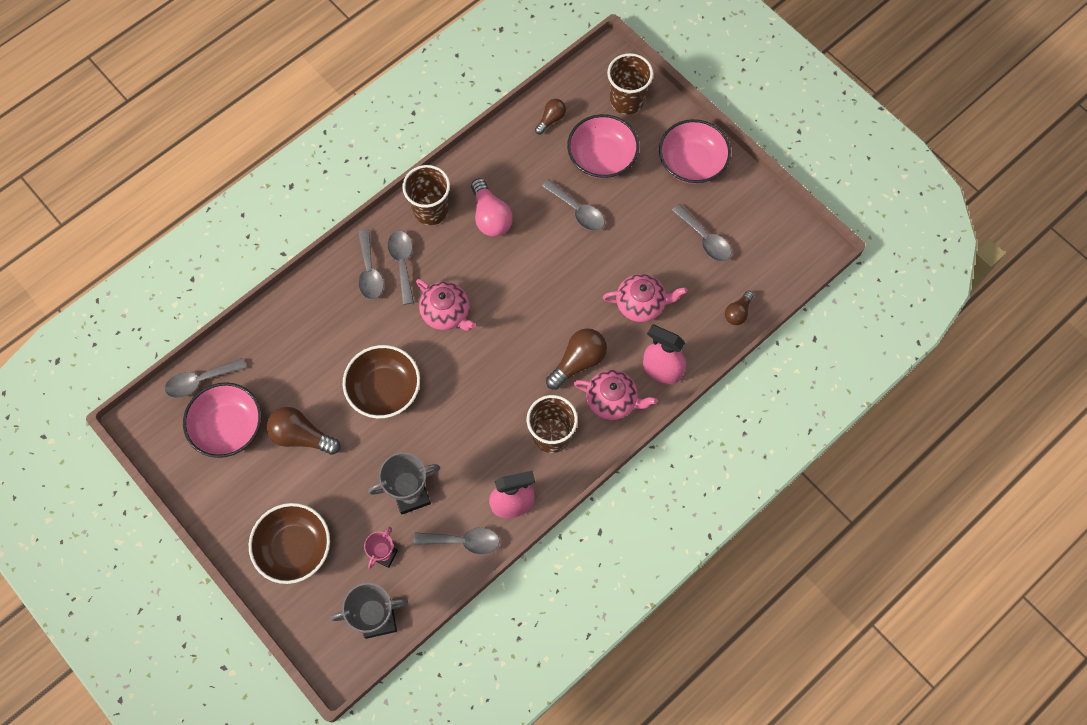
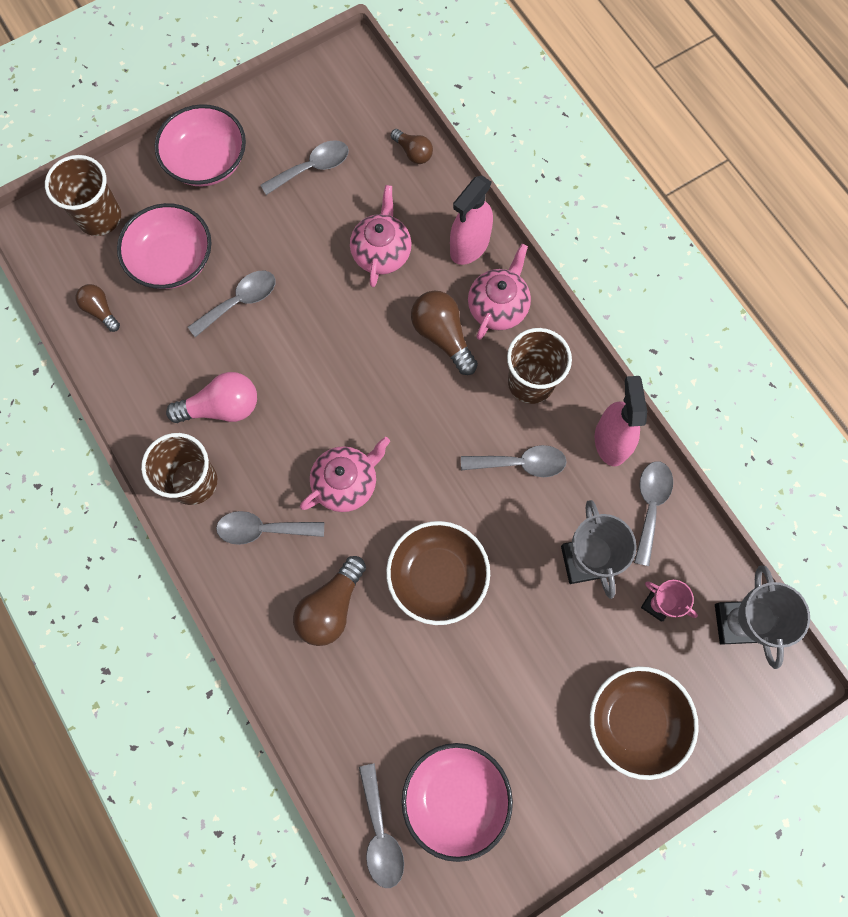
camera: 80 degrees left, 5 degrees up
(302, 436) = (485, 694): brown light bulb -> brown light bulb (331, 606)
(369, 272) = (266, 575): grey spoon -> grey spoon (521, 463)

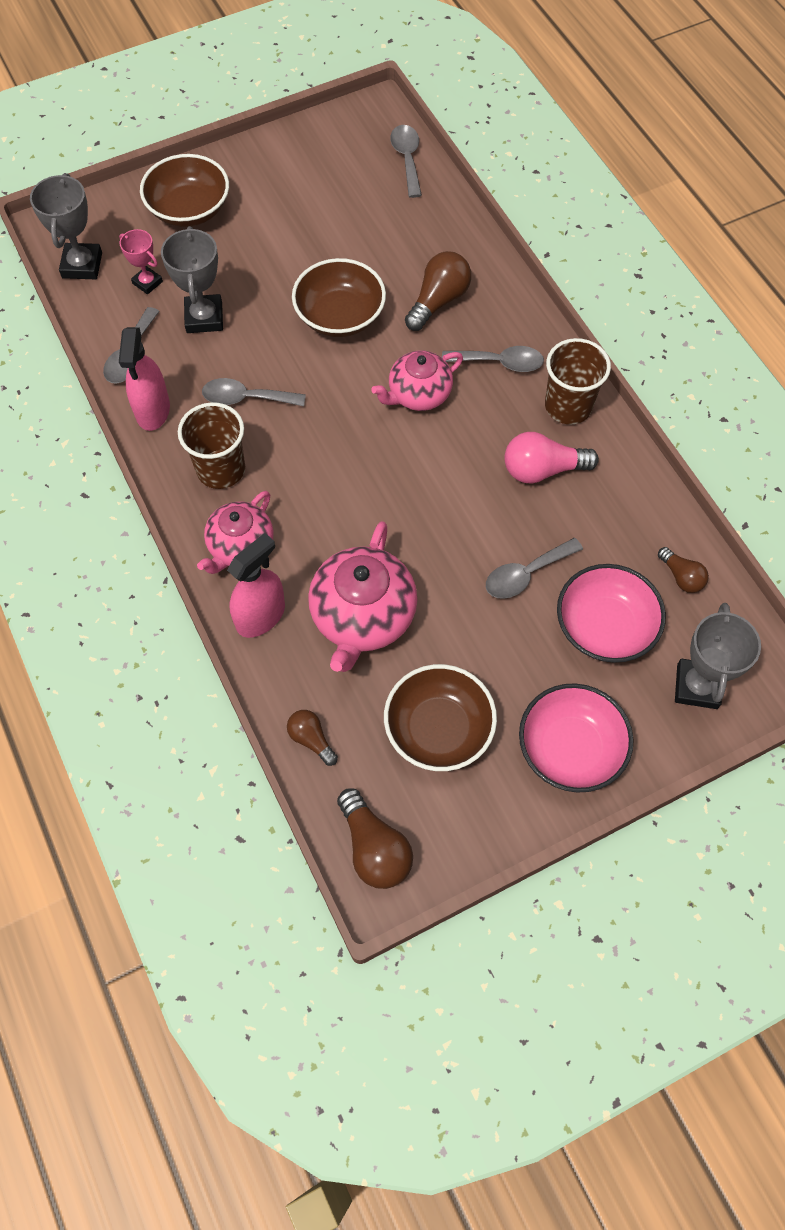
camera: 175 degrees left, 10 degrees down
(99, 217) = (697, 686): brown cup -> grey trophy
(312, 168) = (438, 729): grey spoon -> brown bowl
(381, 252) = (363, 617): pink teapot -> pink teapot, size x1.52
(443, 336) = (305, 521): brown light bulb -> brown light bulb (374, 848)
(455, 796) = (345, 175): pink bowl -> none

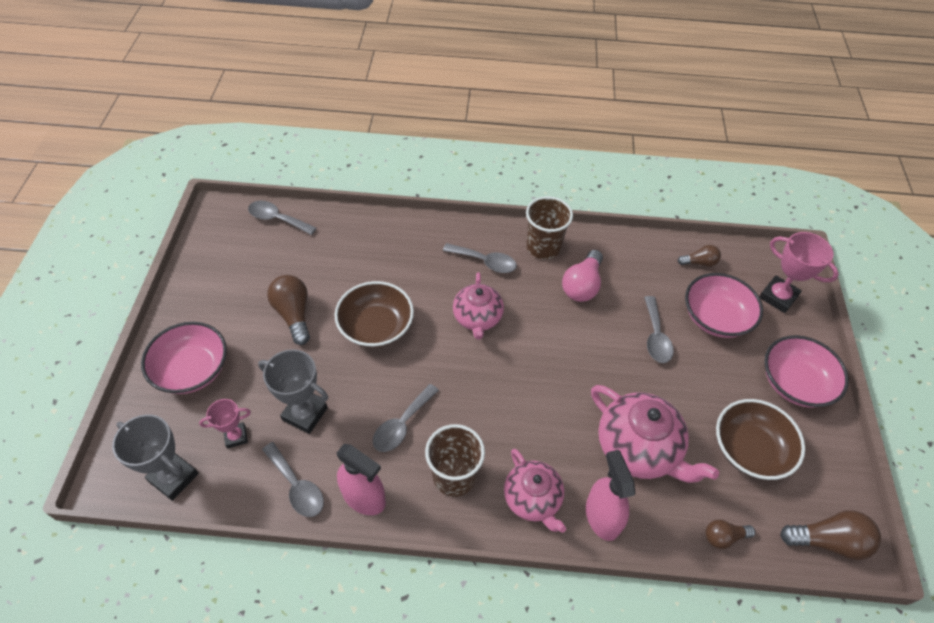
camera: 60 degrees left, 10 degrees down
(189, 209) = (192, 370): brown bowl -> pink bowl
(438, 301) = (410, 266): brown light bulb -> brown light bulb (294, 314)
(500, 363) = (485, 262): grey spoon -> grey spoon turned 75 degrees clockwise
(697, 686) = (778, 297): grey trophy -> pink trophy

